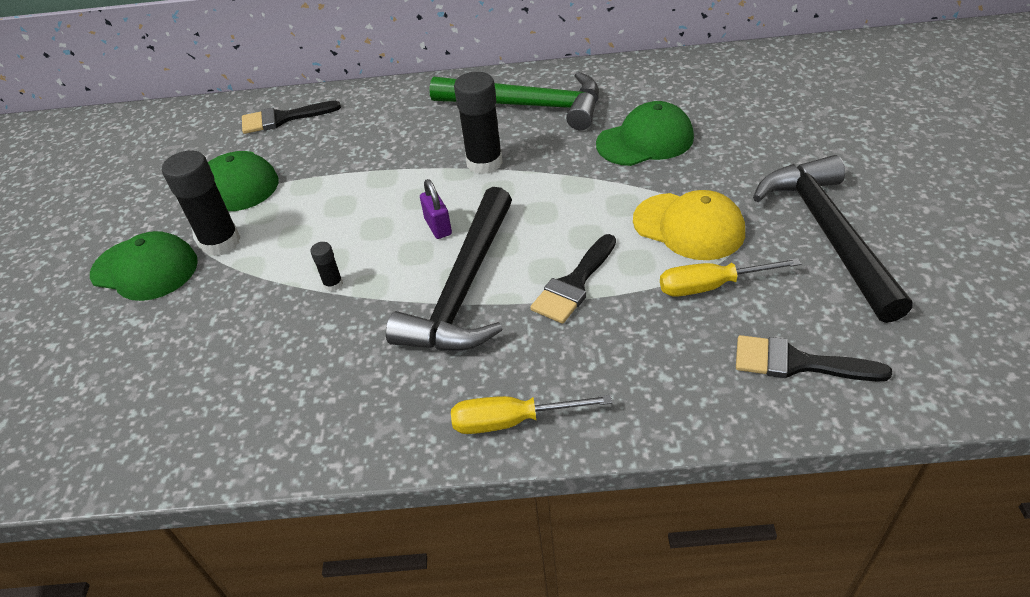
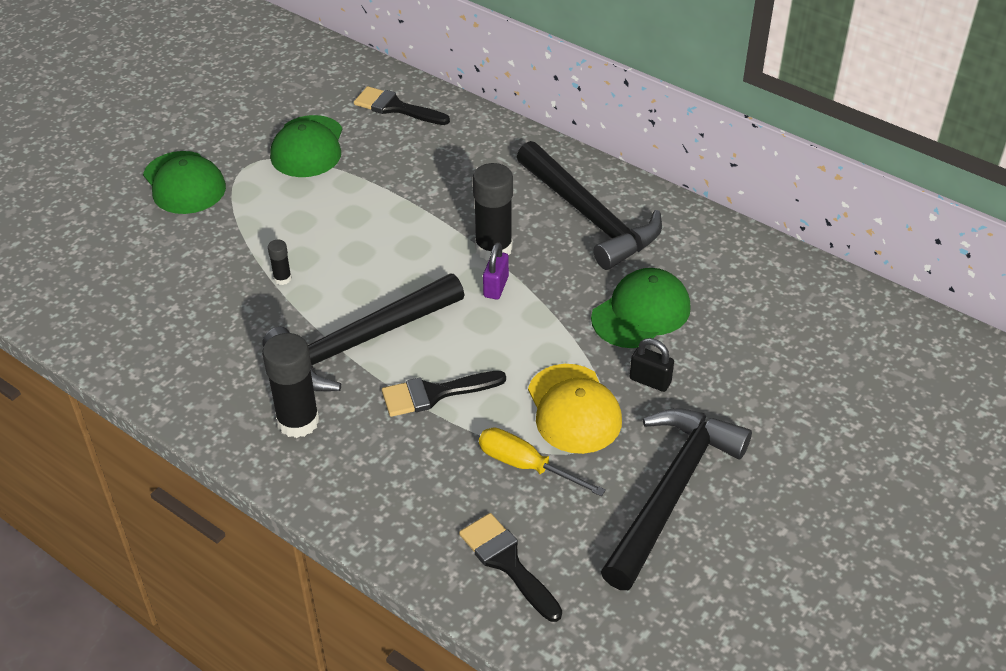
camera: 35 degrees right, 0 degrees up
(221, 242) = (248, 194): black glue stick -> black glue stick (298, 421)
(438, 227) = (398, 281): purple padlock -> purple padlock (496, 287)
(512, 421) = (281, 458): yellow screwdriver -> none
(527, 106) = (589, 217): green hammer -> black hammer
(645, 140) = (641, 313): green cap -> green cap turned 60 degrees counterclockwise
(712, 176) = (650, 381): none -> black padlock

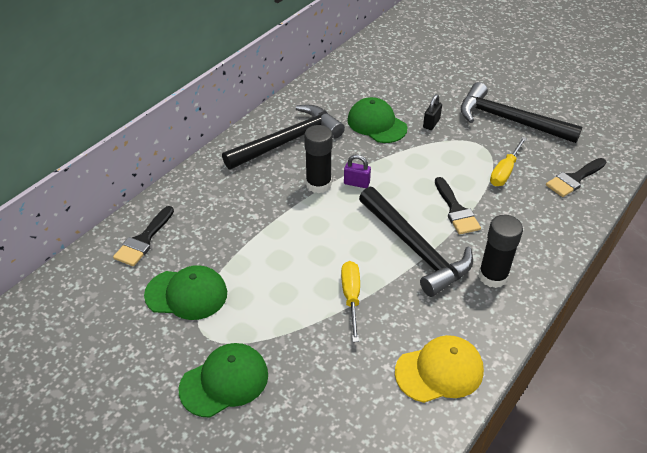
camera: 90 degrees left, 0 degrees up
(282, 278) = (351, 297): black glue stick -> yellow screwdriver
(573, 409) = (458, 152): yellow cap -> yellow cap (439, 371)

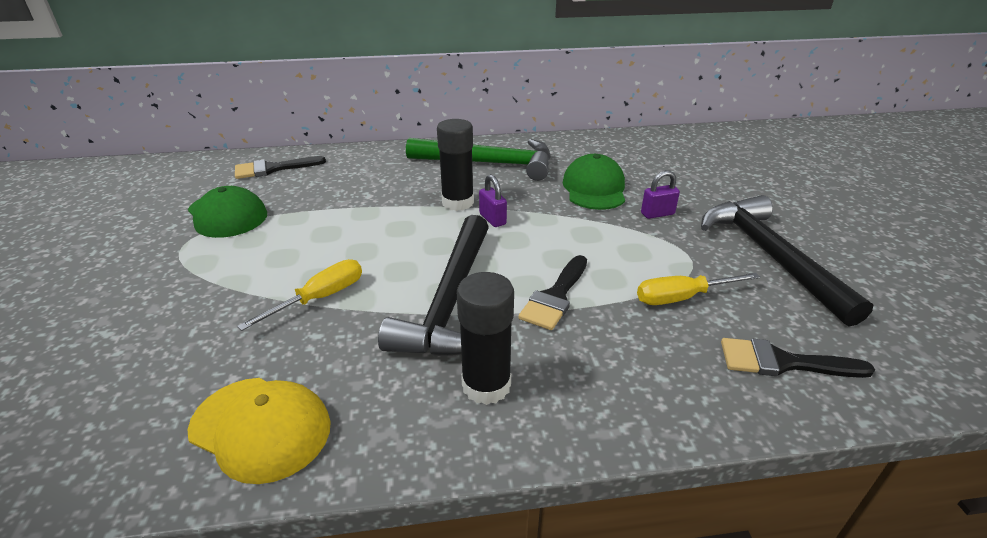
camera: 45 degrees right, 10 degrees down
(224, 381) = (125, 285): green cap -> none
(288, 141) = (489, 164): black hammer -> green hammer
(431, 123) = (657, 214): black padlock -> purple padlock

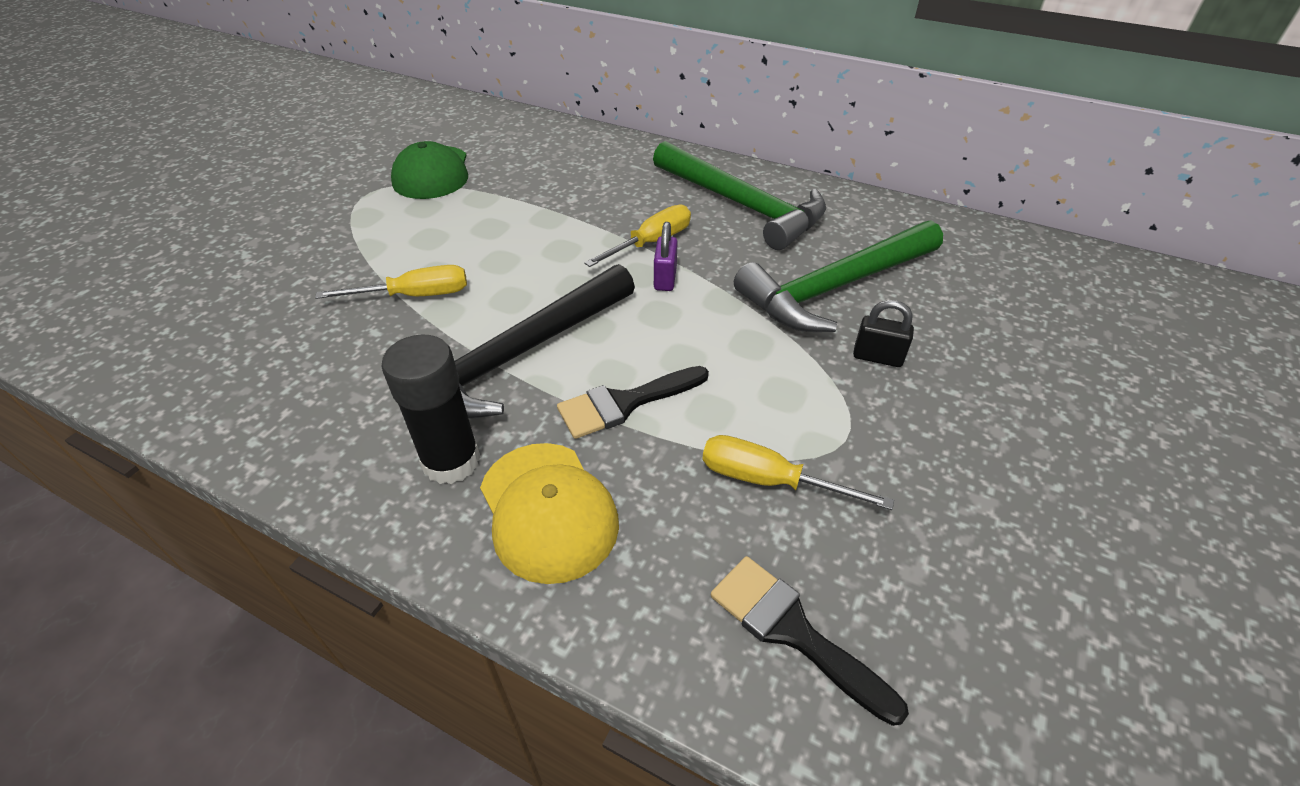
camera: 35 degrees right, 10 degrees up
(261, 428) = (254, 396): yellow cap -> yellow cap (548, 510)
(273, 168) = (519, 135): black brush -> none
(458, 202) = (651, 243): black glue stick -> yellow screwdriver
(594, 188) = (834, 287): green cap -> green hammer
(657, 214) = (877, 357): purple padlock -> black padlock
(770, 256) = (969, 489): black hammer -> none

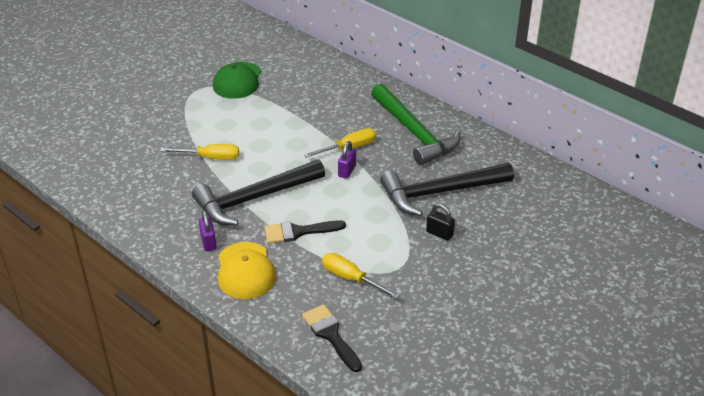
camera: 15 degrees right, 5 degrees down
(451, 461) = (208, 242): black glue stick -> purple padlock
(834, 287) = (439, 192): green hammer -> black hammer

